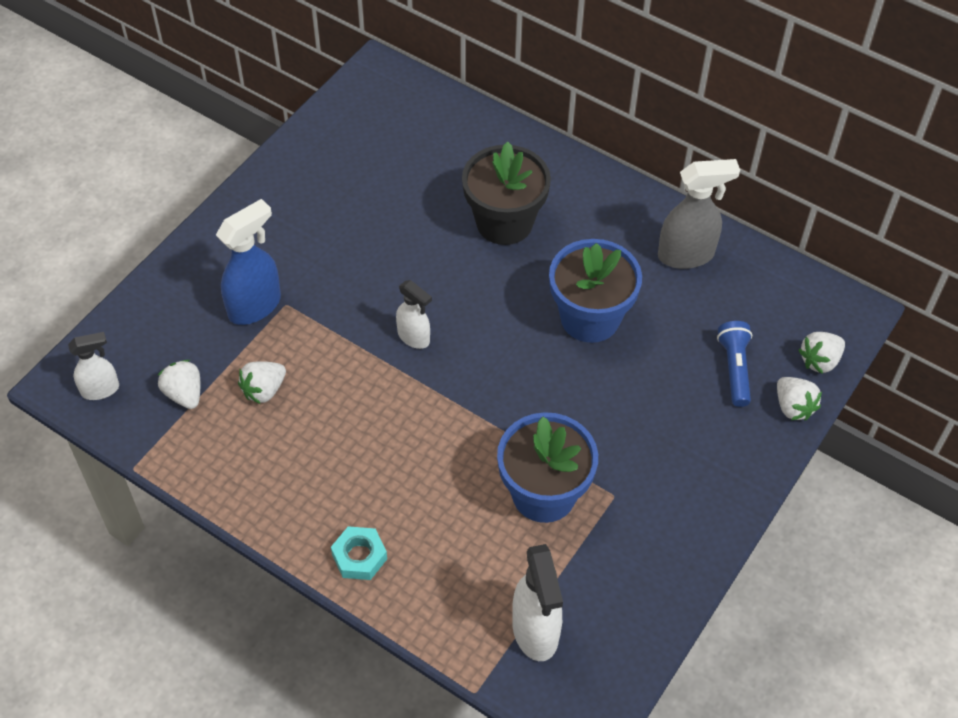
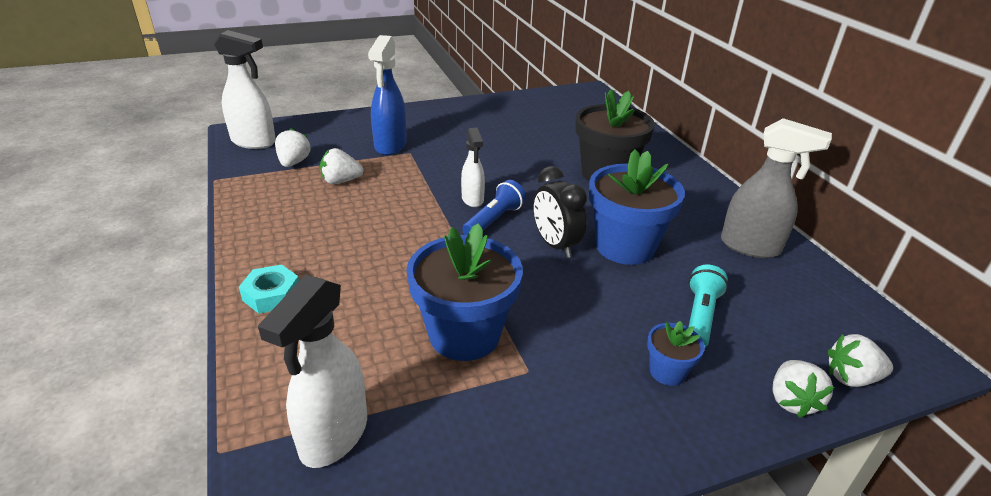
camera: 35 degrees right, 20 degrees down
(101, 389) = (254, 142): white spray bottle -> white spray bottle, size x1.62
(255, 306) = (390, 146): blue spray bottle -> blue spray bottle turned 105 degrees clockwise
(533, 352) = (555, 245): none -> black clock
(694, 364) = (700, 317): none -> turquoise flashlight
(704, 434) = (667, 372): none -> blue flower pot
(734, 369) = (742, 339): blue flashlight -> blue flashlight (494, 220)

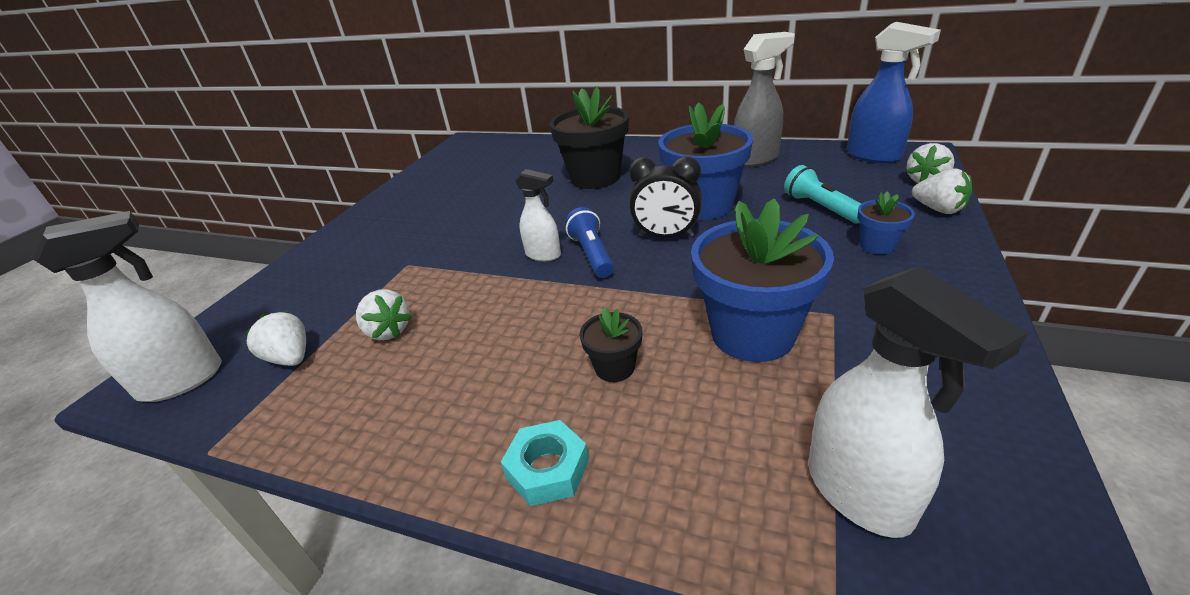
camera: 45 degrees left, 0 degrees up
(341, 181) = (388, 331): white strawberry -> white strawberry turned 75 degrees counterclockwise
(376, 284) = (614, 367): none -> black flower pot
(390, 146) = (375, 273): blue spray bottle -> blue spray bottle (874, 156)

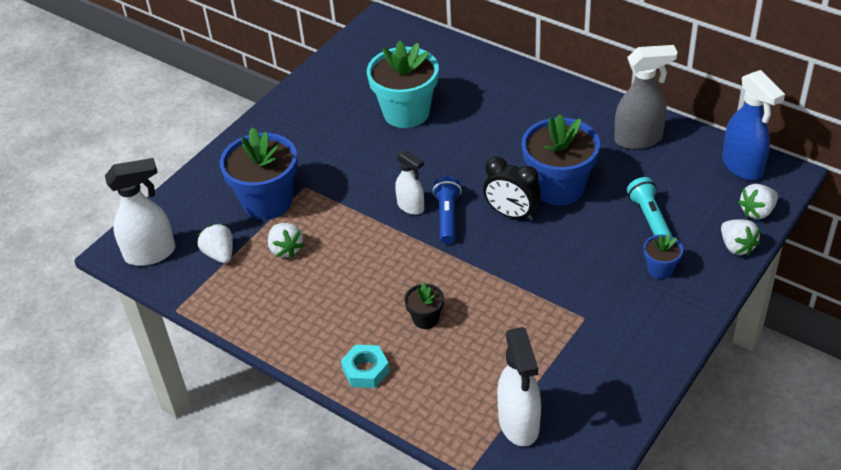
camera: 15 degrees right, 10 degrees up
(510, 187) = (406, 112): none -> turquoise flower pot
(595, 178) = (485, 122): black flower pot -> none
(752, 334) = (523, 318): blue flower pot -> blue flower pot (267, 202)

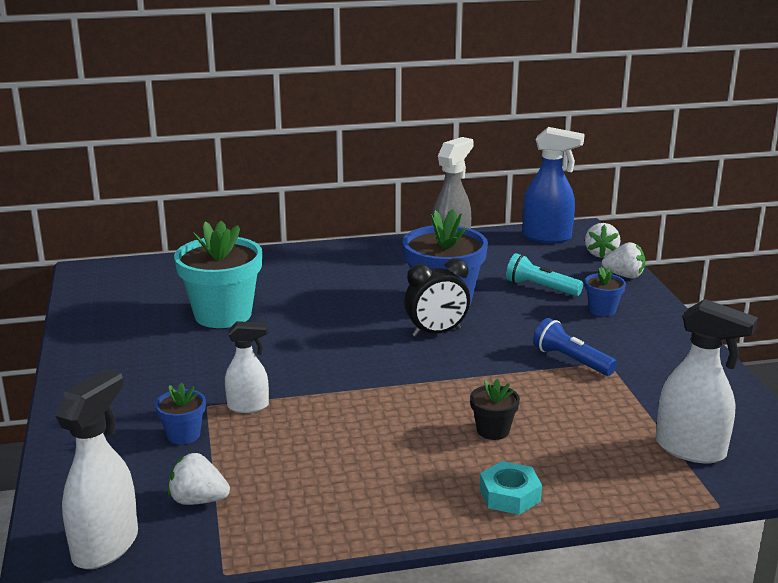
camera: 50 degrees left, 20 degrees down
(267, 202) = (183, 435): blue flower pot -> blue flower pot, size x0.47
(286, 249) = (268, 457): white strawberry -> none
(411, 207) = (341, 369): white spray bottle -> white spray bottle (248, 406)
(447, 217) = (387, 360): blue flashlight -> blue flashlight (571, 360)

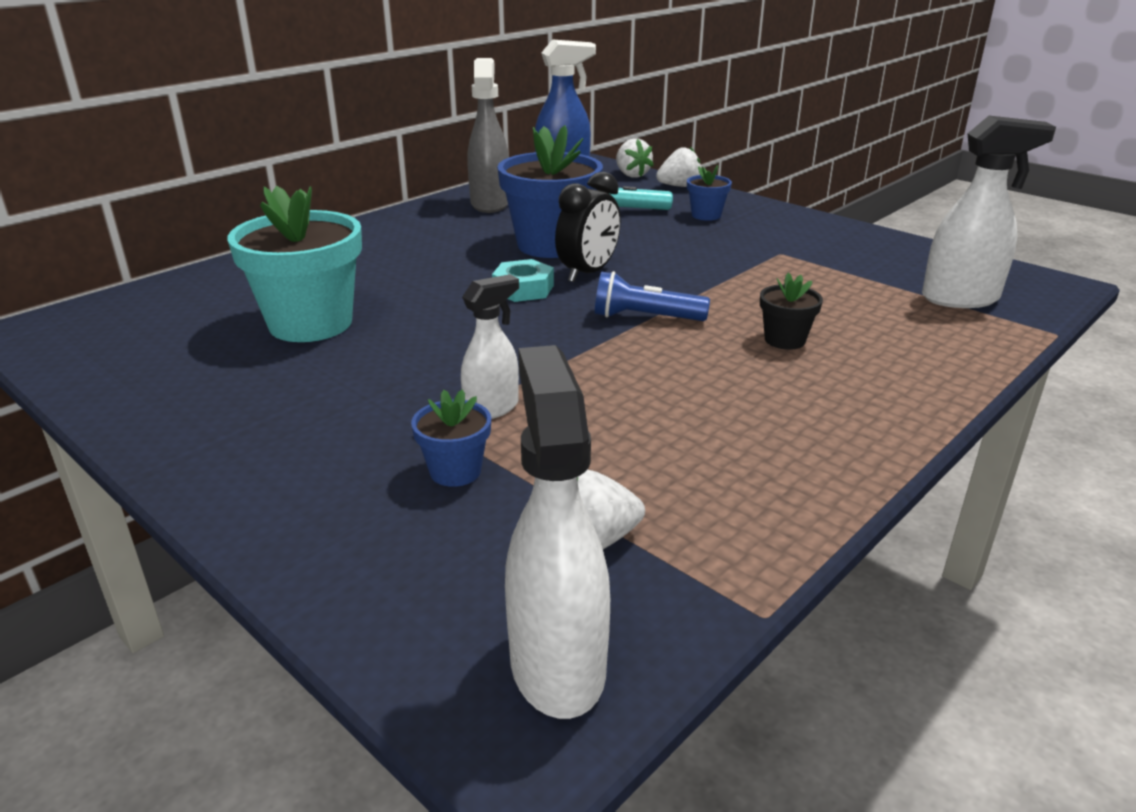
camera: 35 degrees left, 5 degrees up
(509, 495) = (897, 391): turquoise nut -> turquoise nut (523, 289)
(571, 360) = (749, 260): blue flashlight -> blue flashlight (645, 317)

